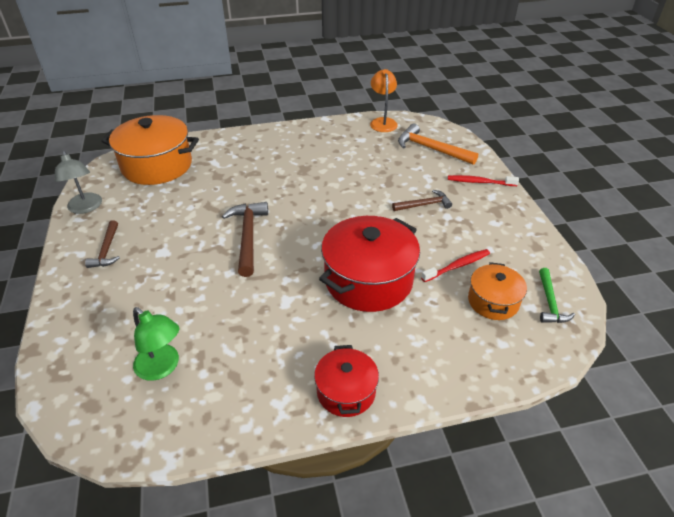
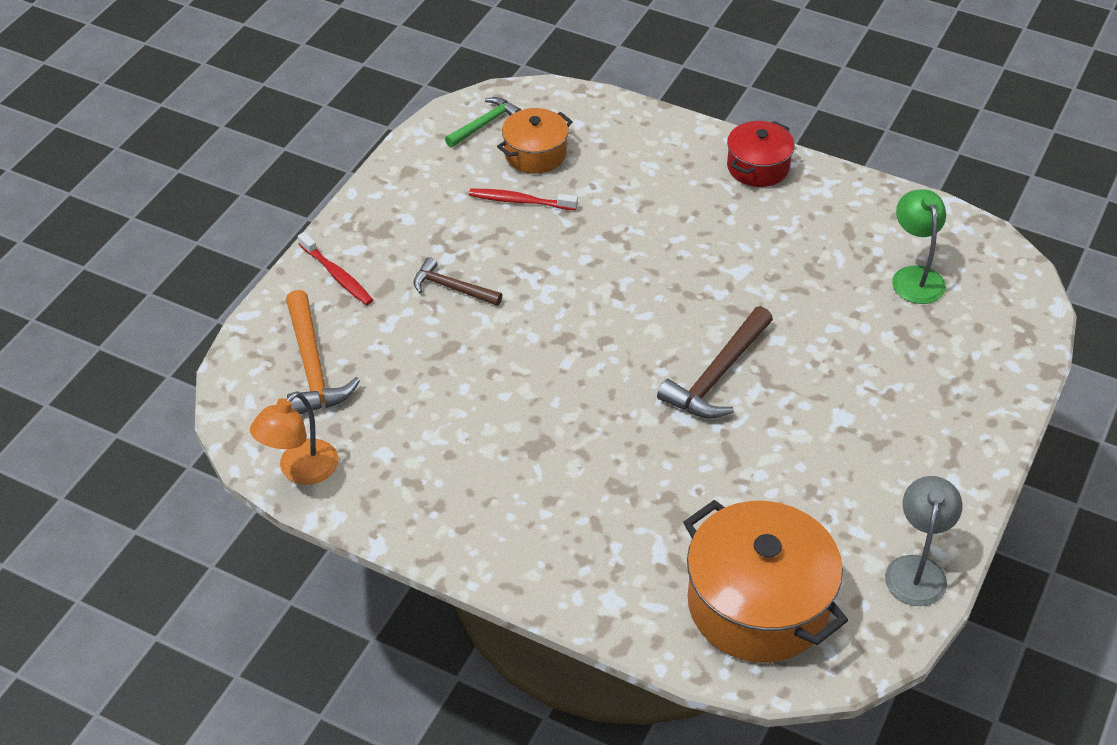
camera: 140 degrees left, 5 degrees up
(106, 250) = (915, 463): brown hammer -> none
(368, 280) = (631, 241): red pot -> none

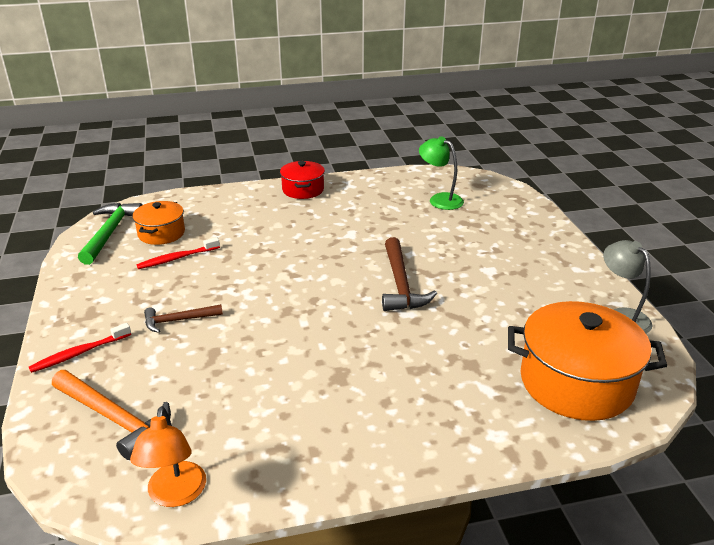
camera: 40 degrees left, 15 degrees down
(337, 275) = (79, 353): red toothbrush -> red toothbrush turned 135 degrees clockwise
(484, 124) = (110, 233): green hammer -> green hammer, size x1.60

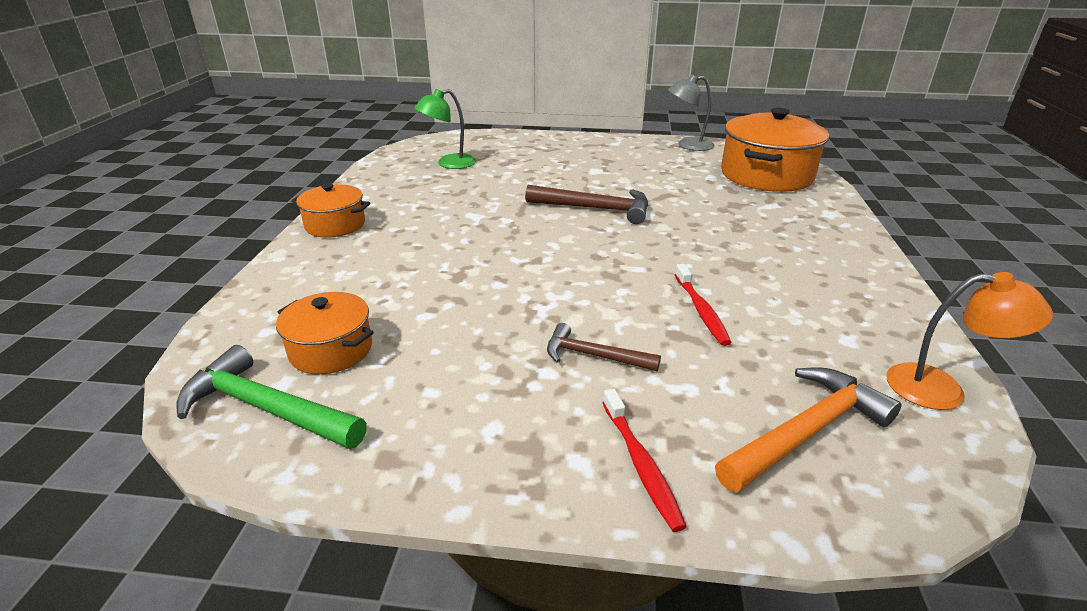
camera: 70 degrees left, 0 degrees up
(177, 258) = (424, 341): red toothbrush -> red toothbrush (701, 310)
(178, 320) = (593, 355): brown hammer -> brown hammer turned 105 degrees clockwise
(303, 190) = (335, 225): red pot -> orange pot

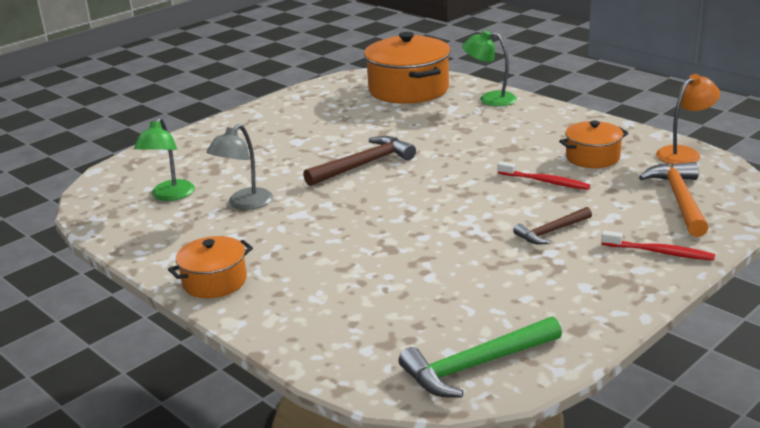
camera: 50 degrees left, 5 degrees down
(331, 350) = (430, 325): orange pot -> orange pot (592, 157)
(688, 145) = (313, 92): grey lamp -> grey lamp (244, 204)
(824, 215) = (490, 99): none -> green lamp

